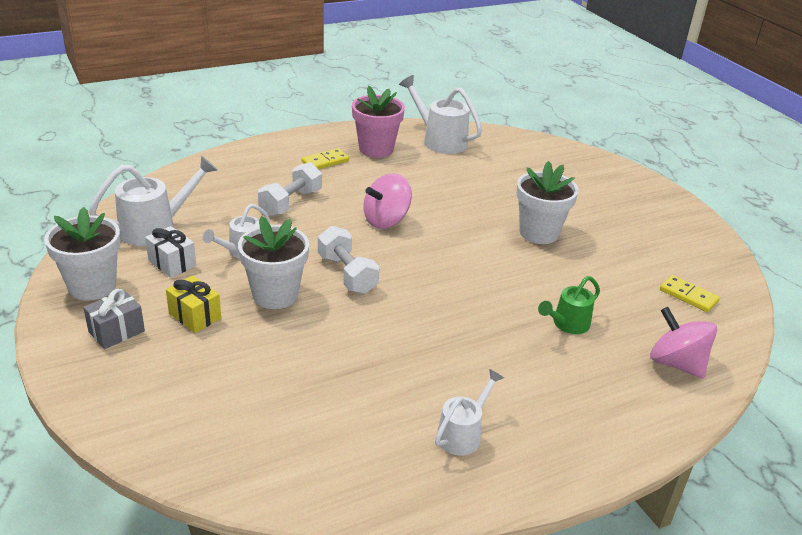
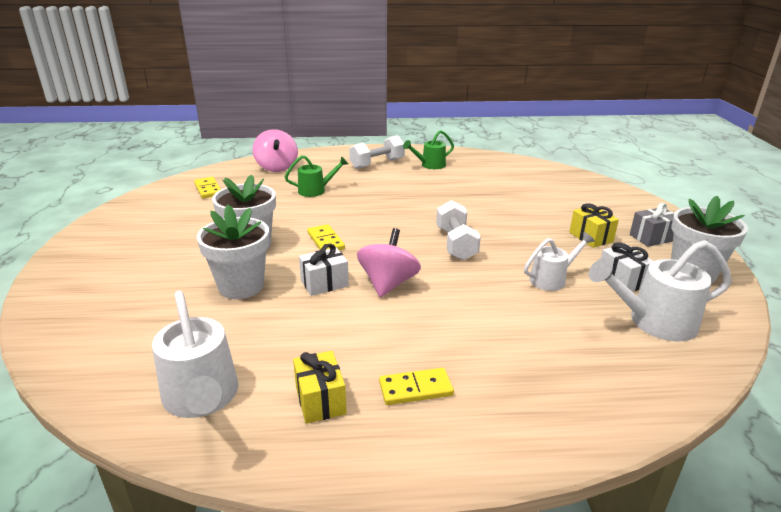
camera: 155 degrees left, 5 degrees down
(275, 295) = (523, 240): white flower pot -> white flower pot (241, 286)
(291, 203) = (488, 325): white dumbbell -> white dumbbell (377, 164)
(376, 149) = (320, 400): pink flower pot -> yellow gift
(386, 220) = (388, 284): pink spinning top -> pink spinning top turned 60 degrees counterclockwise
(437, 211) = (324, 283): none -> white gift
(463, 434) = (430, 165): white watering can -> green watering can
(477, 251) = (326, 241): none -> yellow domino

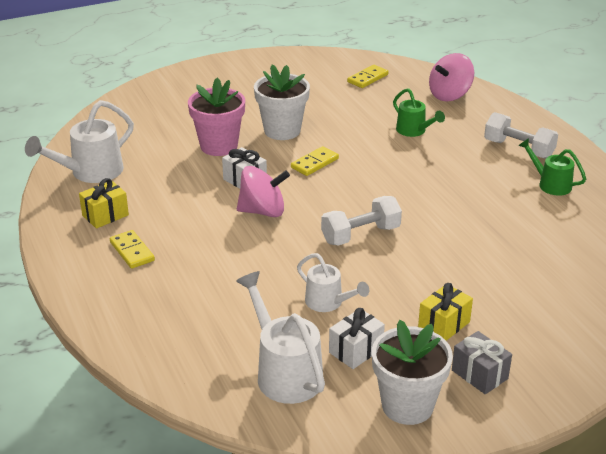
camera: 70 degrees right, 5 degrees up
(241, 286) = (219, 146): white flower pot -> pink flower pot

